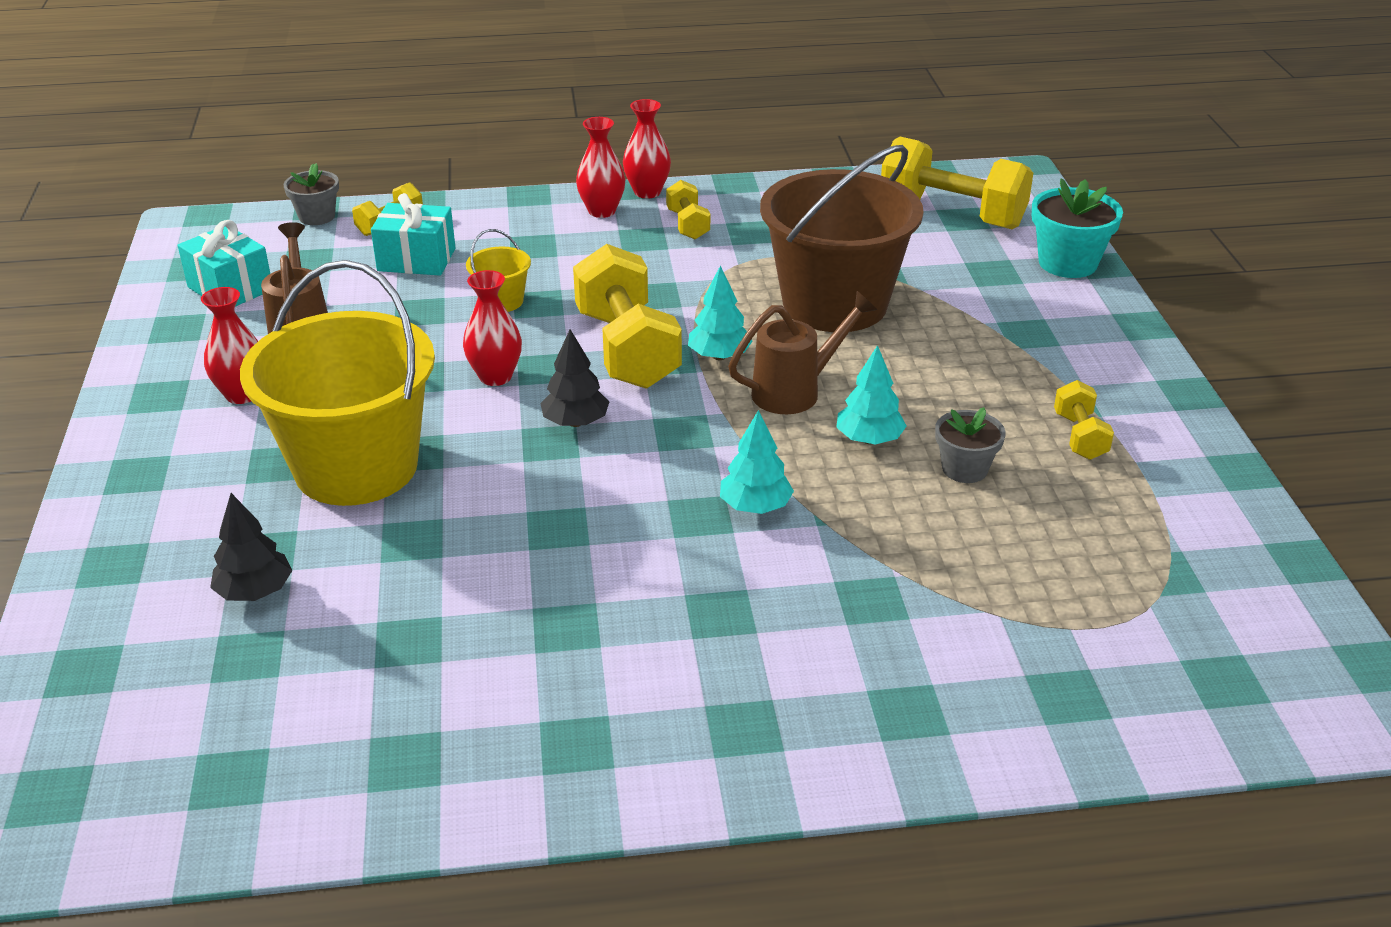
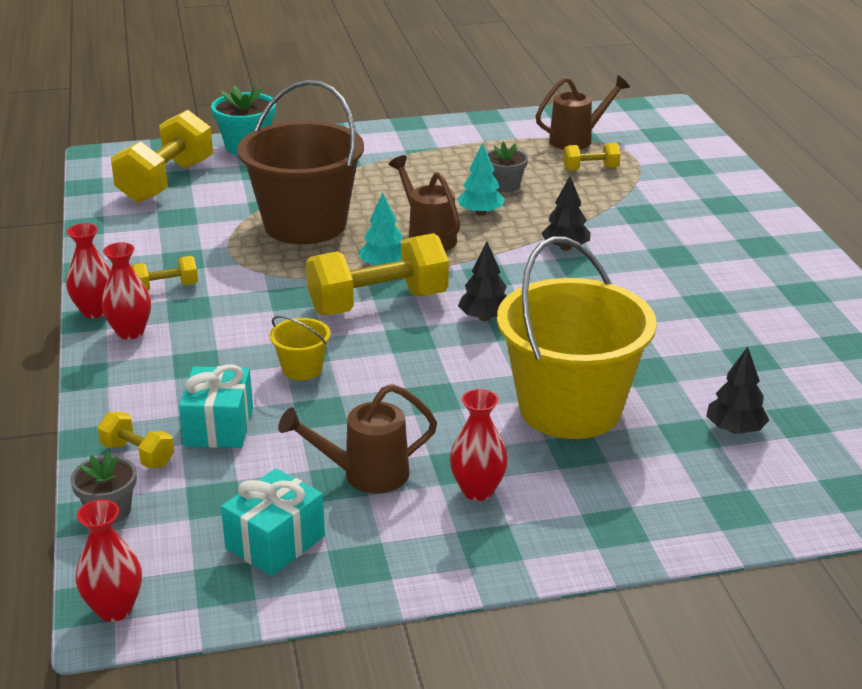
camera: 95 degrees left, 5 degrees down
(495, 377) = (427, 359): red vase -> red vase (114, 609)
(755, 507) = (565, 248): turquoise tree -> black tree
(1079, 436) = (462, 153): yellow dumbbell -> yellow dumbbell (590, 169)
(1164, 564) = (577, 140): none -> brown watering can

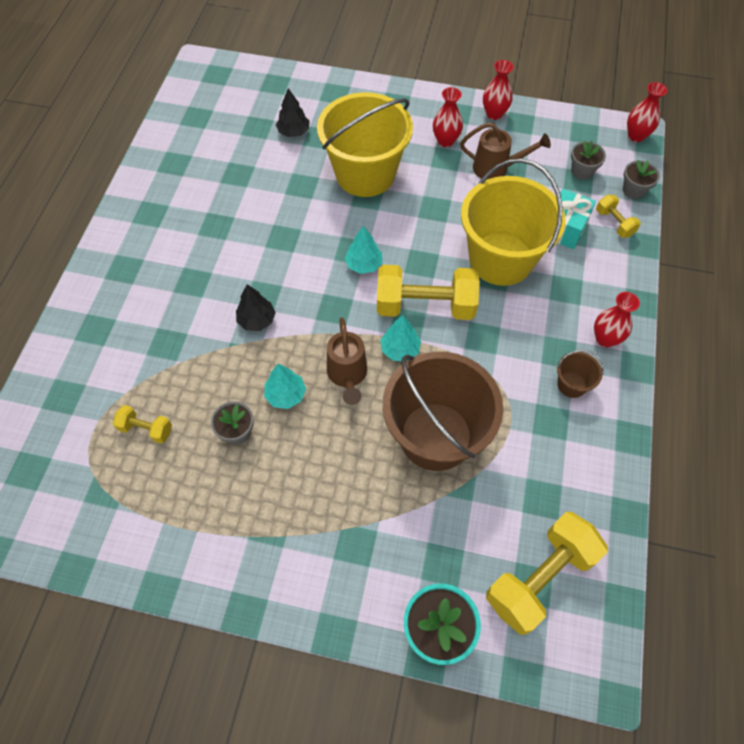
camera: 155 degrees left, 30 degrees up
(95, 311) = (628, 374): red vase -> red vase (494, 114)
(165, 288) = (571, 384): yellow dumbbell -> brown bucket
(211, 514) = (582, 171): none -> grey flower pot
(275, 542) = (555, 145): turquoise gift -> none
(302, 369) = (501, 259): yellow bucket -> yellow bucket, size x2.44
(484, 318) = (364, 264): black tree -> turquoise tree
(577, 140) = (112, 492): brown watering can -> none

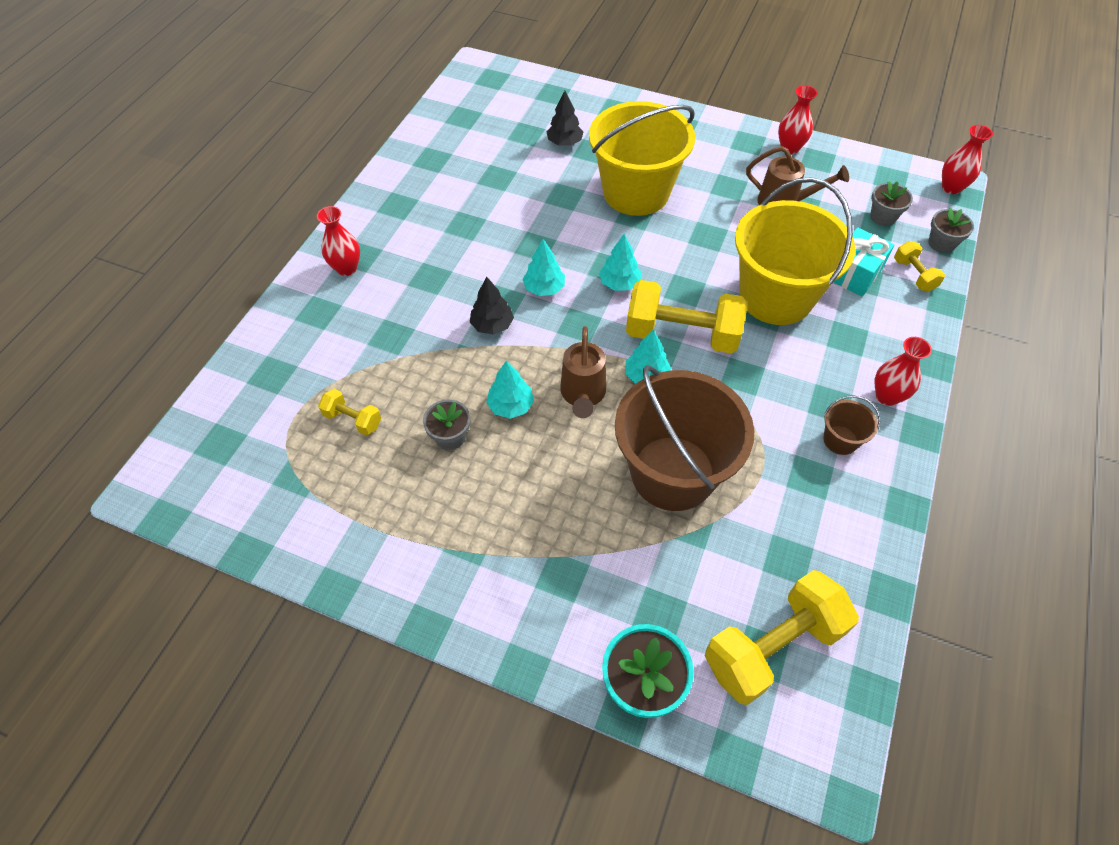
camera: 10 degrees right, 5 degrees down
(298, 278) = (544, 288): none -> turquoise tree
(445, 141) = (731, 169): red vase -> red vase (346, 268)

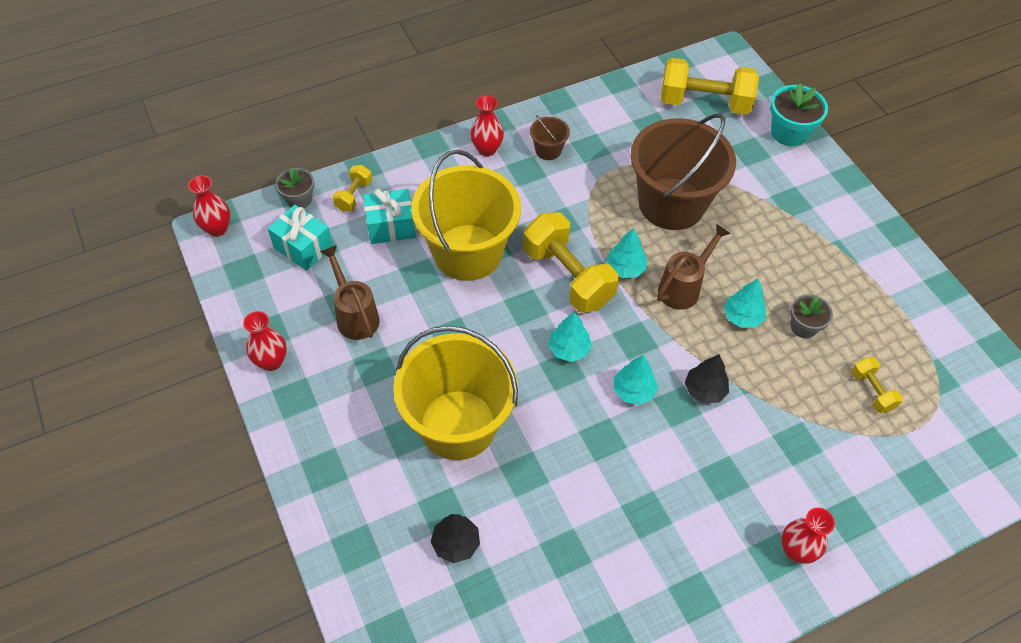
camera: 140 degrees left, 0 degrees up
(883, 217) = (303, 247): grey flower pot -> turquoise gift

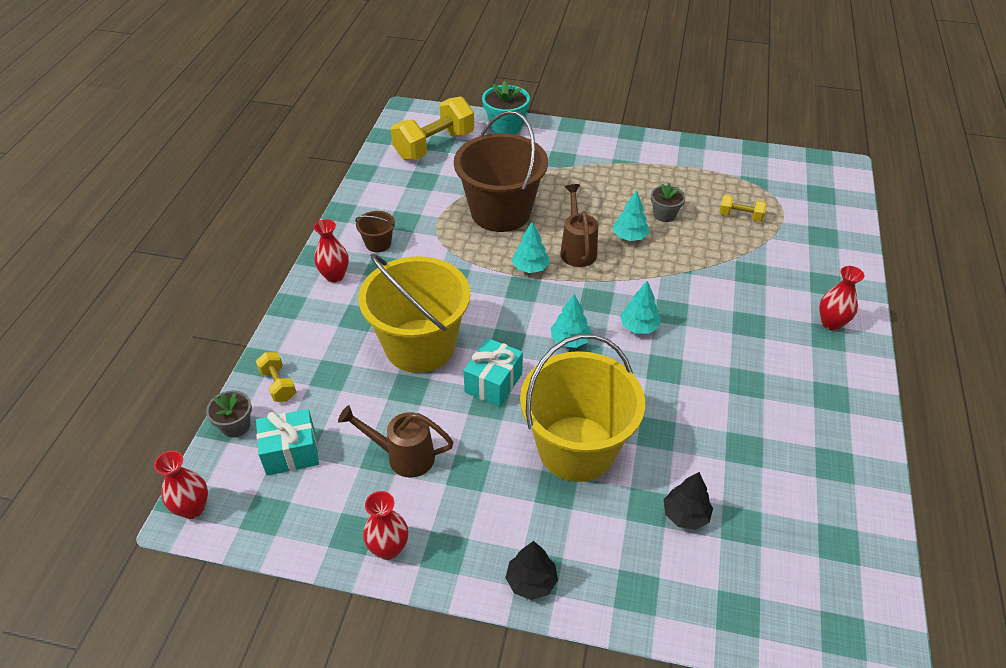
camera: 50 degrees left, 10 degrees down
(391, 226) = (339, 378): turquoise gift -> turquoise gift (493, 383)
(568, 277) = (505, 302): yellow dumbbell -> none
(704, 390) = (671, 290): black tree -> black tree (531, 581)

